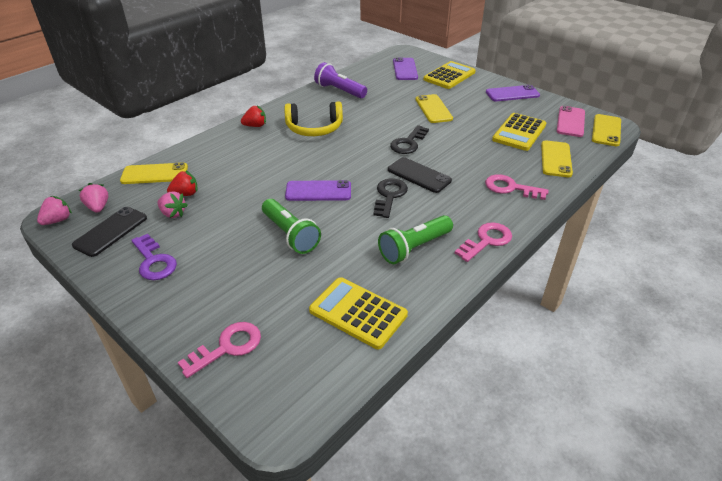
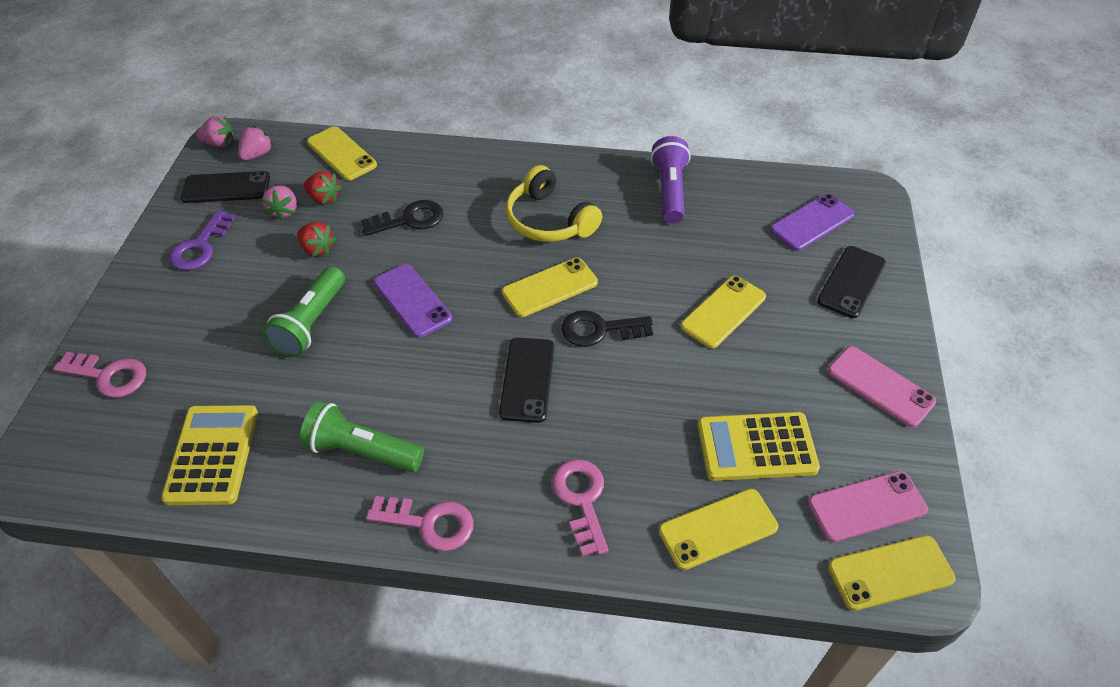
camera: 55 degrees right, 10 degrees up
(255, 126) = (505, 168): red strawberry -> red strawberry (317, 249)
(363, 146) = (550, 288): none -> yellow phone
(389, 196) = (455, 372): black key -> black key (409, 219)
(449, 76) = (851, 282): yellow calculator -> black phone
(512, 94) = (880, 386): purple phone -> pink phone

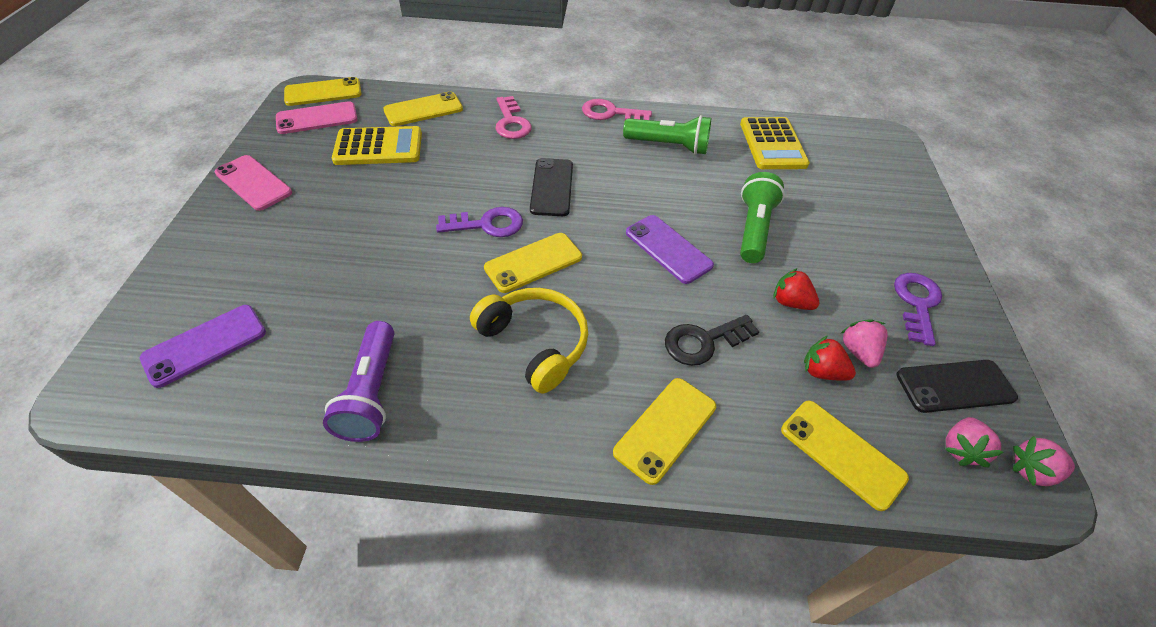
camera: 175 degrees right, 0 degrees up
(108, 376) = (892, 189): pink key -> none
(599, 330) = (487, 224): black key -> purple key
(723, 312) = (363, 240): yellow phone -> yellow phone (665, 429)
(851, 282) = (211, 271): black phone -> none

